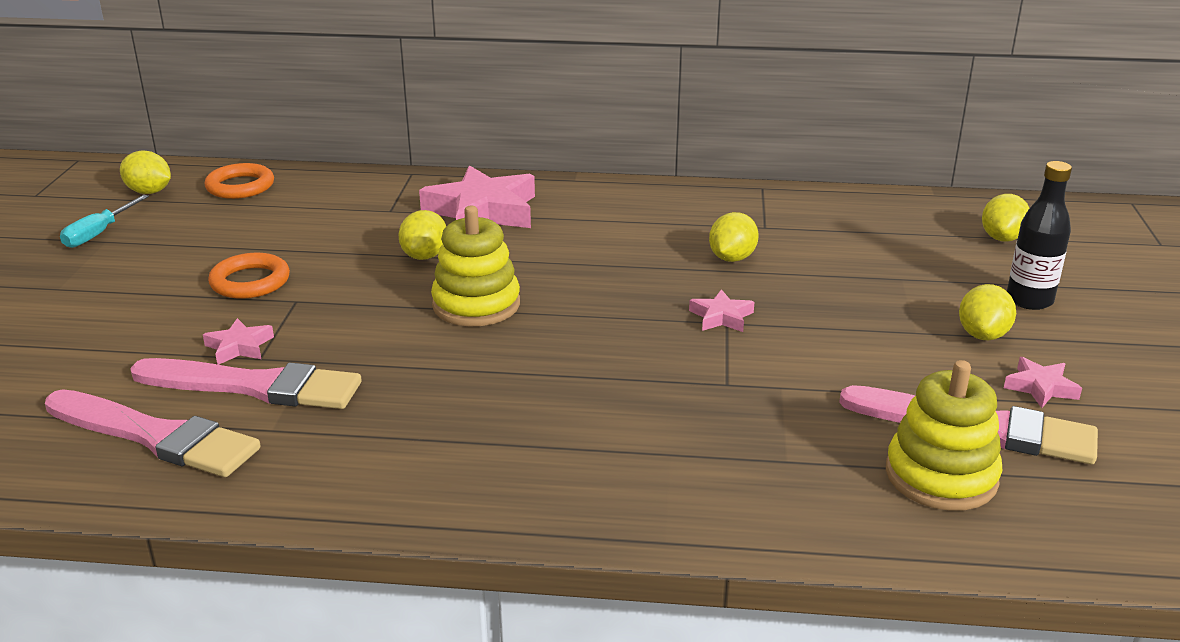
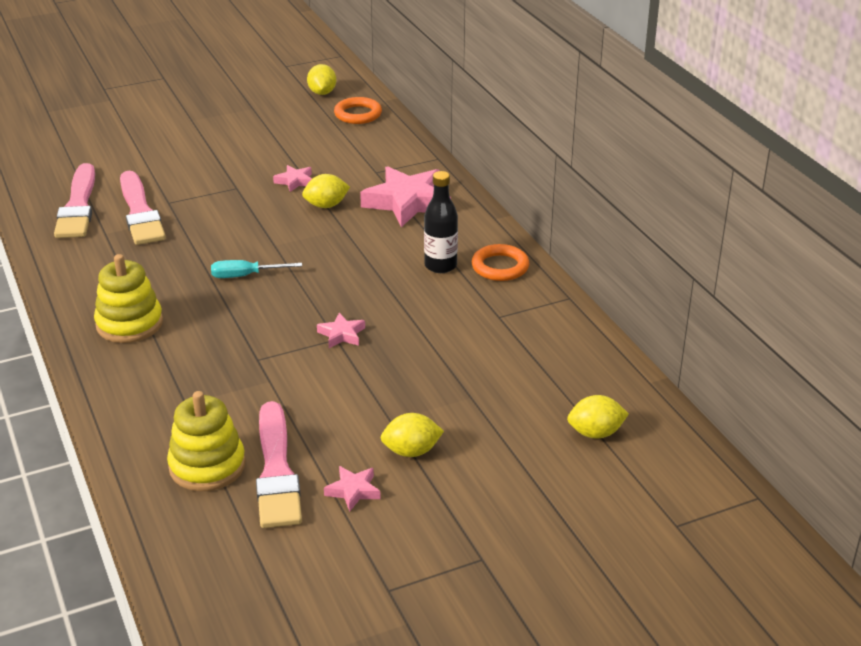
camera: 60 degrees right, 5 degrees up
(99, 233) = (259, 102): turquoise screwdriver -> turquoise screwdriver (245, 276)
(239, 347) = (174, 192): pink star -> pink star (295, 181)
(250, 281) = (245, 166): orange ring -> orange ring (500, 267)
(476, 305) = (280, 244): yellow stacking toy -> yellow stacking toy (129, 324)
(732, 258) = (432, 316): yellow lemon -> none
(1029, 300) = (490, 465): black bottle -> black bottle (440, 266)

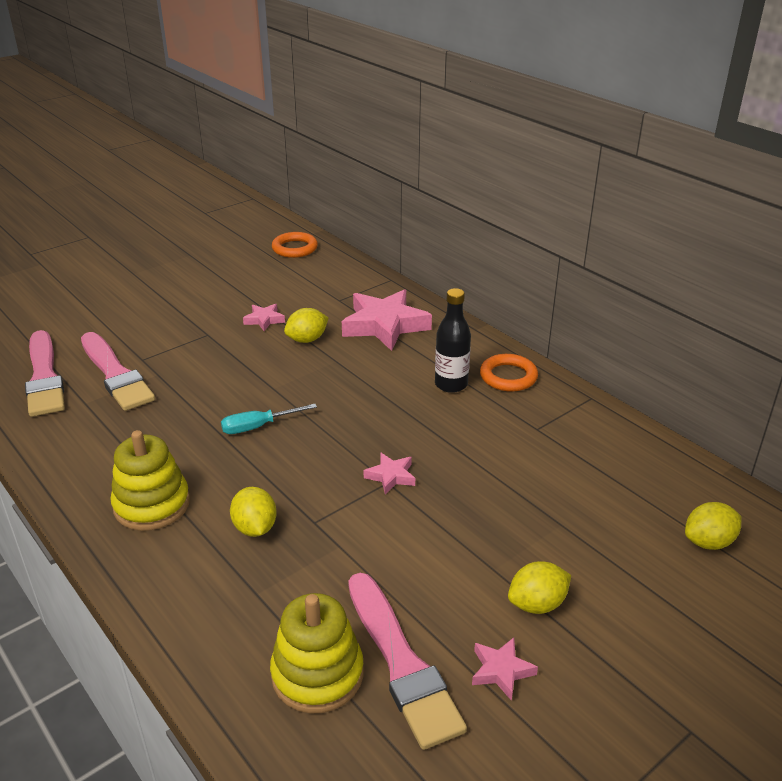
camera: 15 degrees left, 0 degrees up
(322, 93) = (251, 233): yellow lemon -> yellow lemon (255, 528)

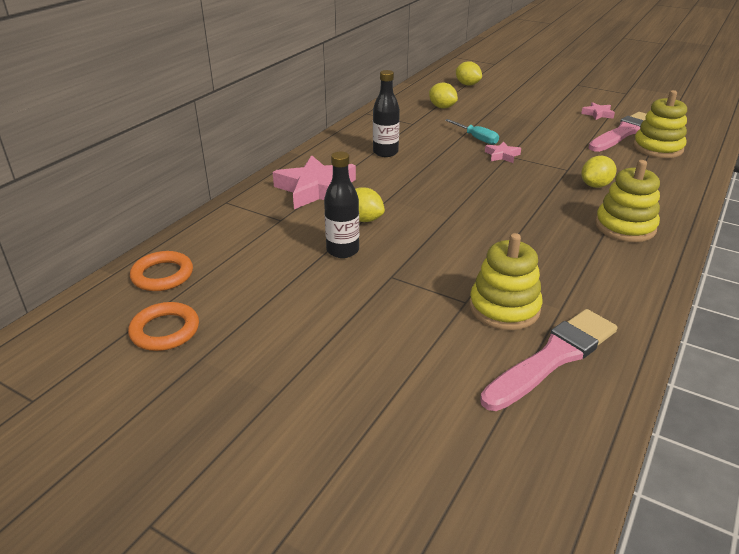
camera: 110 degrees left, 0 degrees up
(116, 374) = (504, 308): pink brush -> yellow stacking toy
(258, 427) = (502, 210): turquoise screwdriver -> turquoise screwdriver (476, 138)
(264, 320) = (342, 250): pink star -> black bottle
(508, 376) = (360, 136): orange ring -> orange ring (165, 330)
(537, 604) = (551, 111): yellow lemon -> yellow lemon (442, 107)

